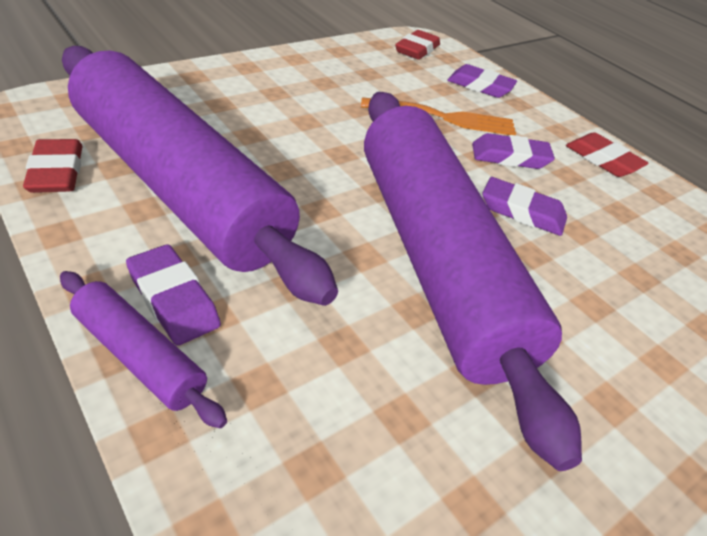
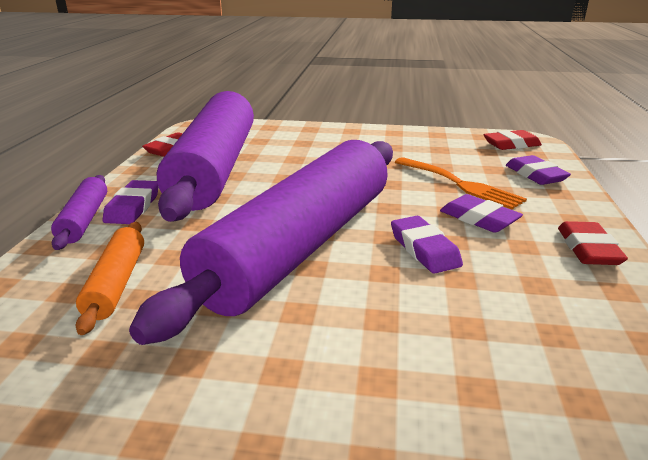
camera: 50 degrees right, 15 degrees down
(347, 418) = (116, 283): none -> orange rolling pin

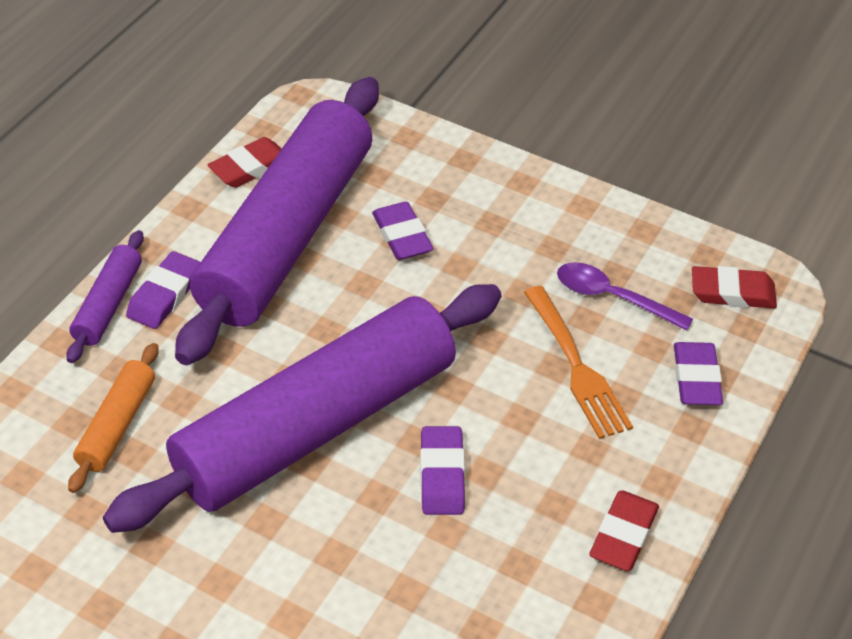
camera: 20 degrees right, 20 degrees up
(448, 157) = (612, 298): none -> purple spoon
(479, 219) = (544, 444): purple eraser -> purple eraser (402, 236)

